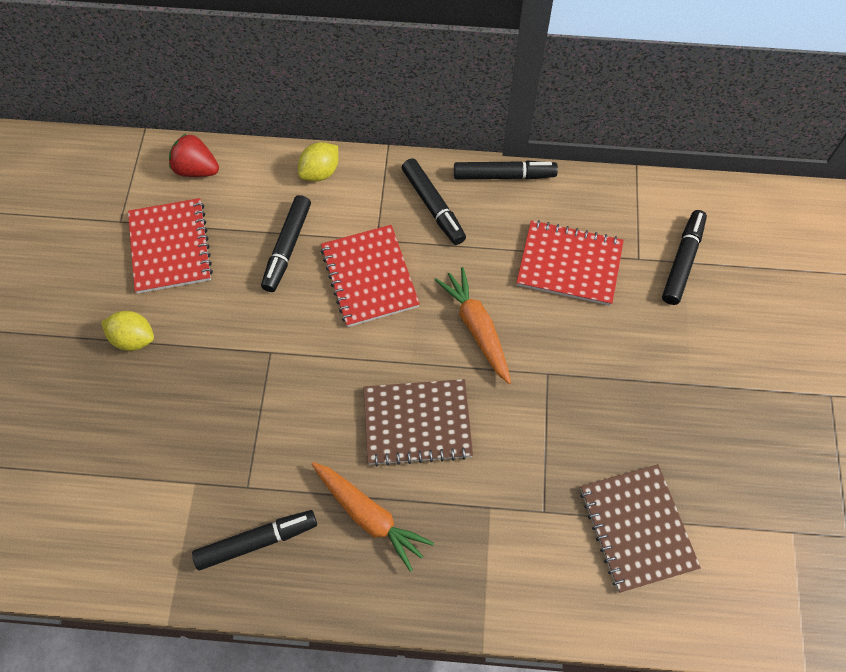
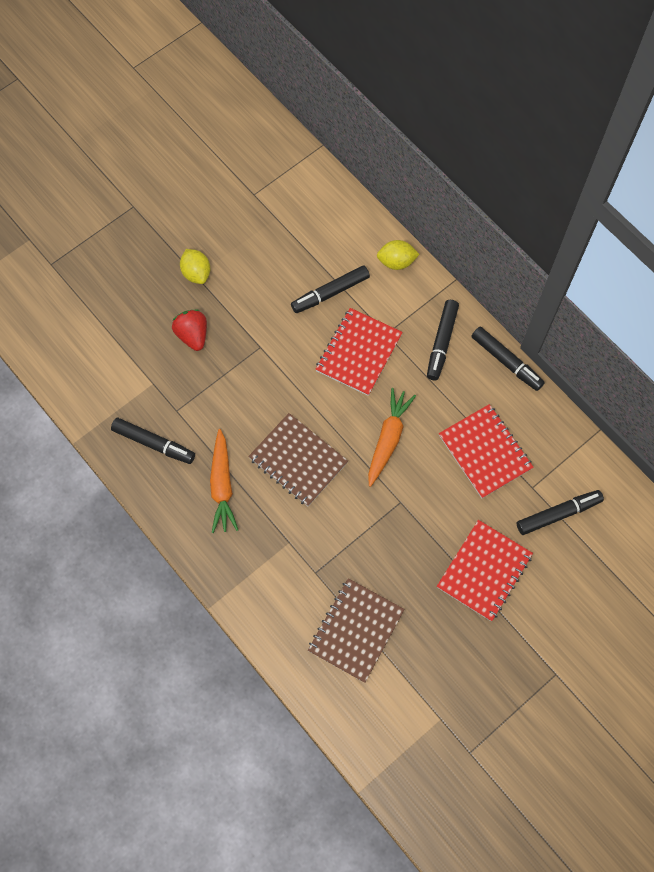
camera: 45 degrees right, 5 degrees up
(170, 247) = (266, 235): red notebook -> red notebook (484, 571)
(196, 169) = (326, 198): red strawberry -> red strawberry (192, 335)

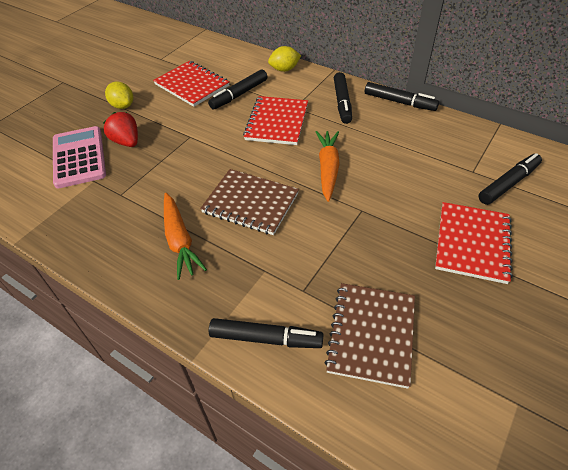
camera: 15 degrees left, 20 degrees down
(141, 344) = (79, 157): none -> pink calculator
(154, 443) = (101, 224): black marker -> black marker (266, 338)
(485, 452) = (417, 158): red notebook -> red notebook (192, 85)

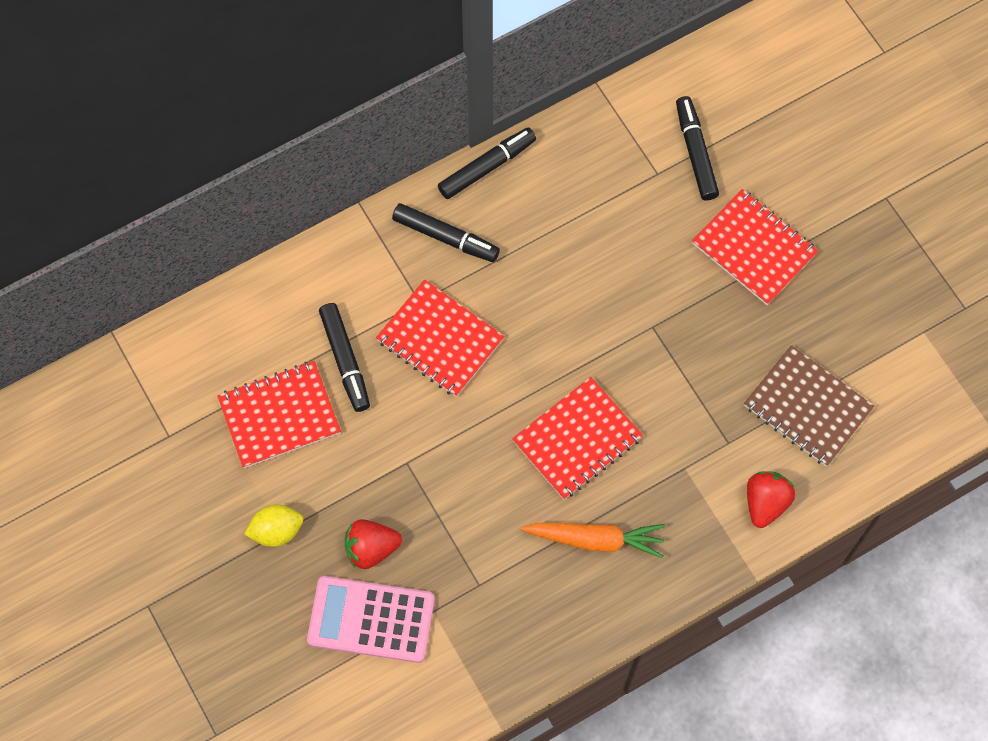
camera: 65 degrees left, 20 degrees up
(250, 203) = (577, 439): brown notebook -> red notebook
(266, 338) = (765, 502): black marker -> red strawberry
(284, 69) = (317, 269): yellow lemon -> none
(328, 169) = (566, 326): orange carrot -> none

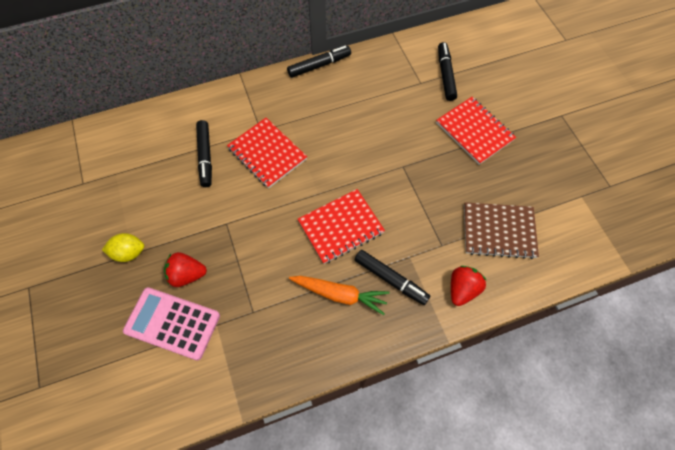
camera: 10 degrees right, 5 degrees down
(279, 416) = (154, 182): red notebook -> none
(446, 237) = (285, 98): black marker -> black marker (391, 279)
(807, 407) = (498, 231): brown notebook -> brown notebook turned 45 degrees counterclockwise

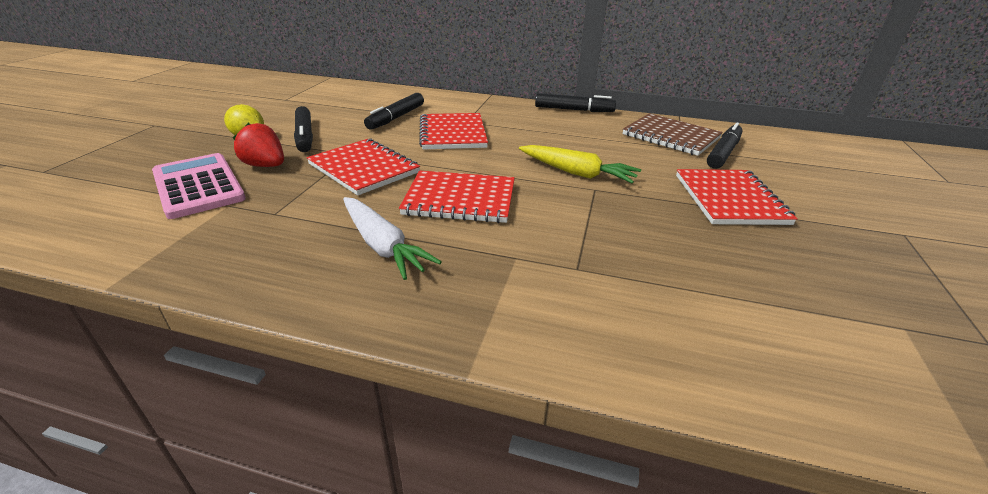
camera: 35 degrees right, 30 degrees down
(254, 234) = (364, 168): none -> red notebook
(339, 294) = (382, 245): orange carrot -> white carrot
(381, 155) = (576, 173): none -> yellow carrot
(391, 279) = (464, 264): black marker -> black marker (305, 136)
(462, 289) = (561, 326): red strawberry -> none
(498, 231) = (691, 296): brown notebook -> brown notebook (670, 136)

